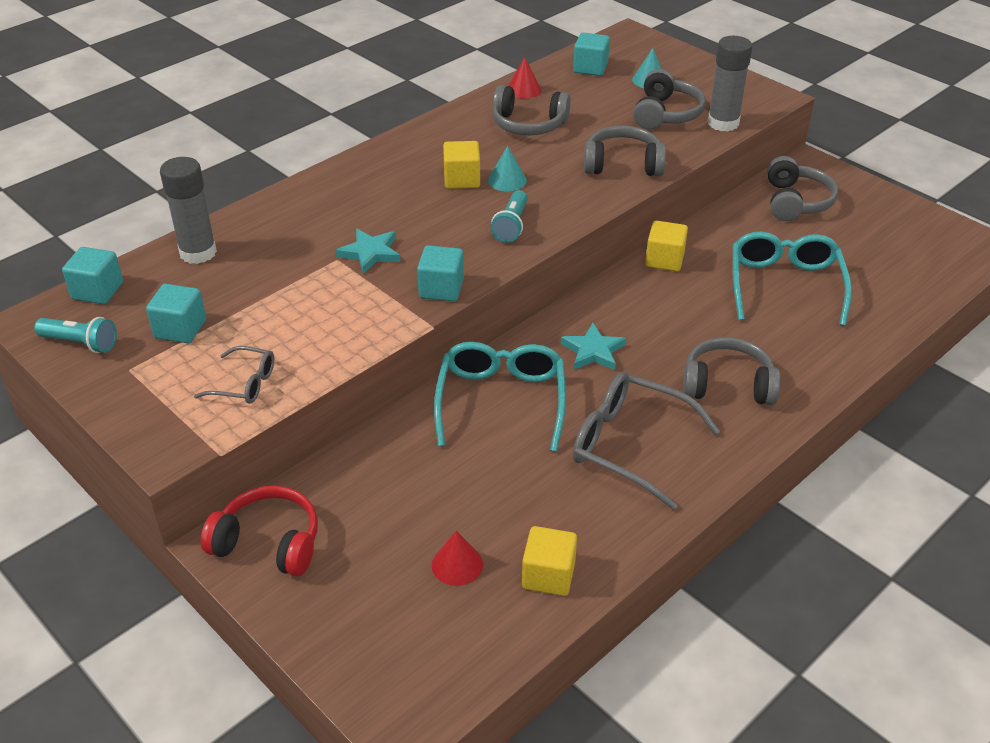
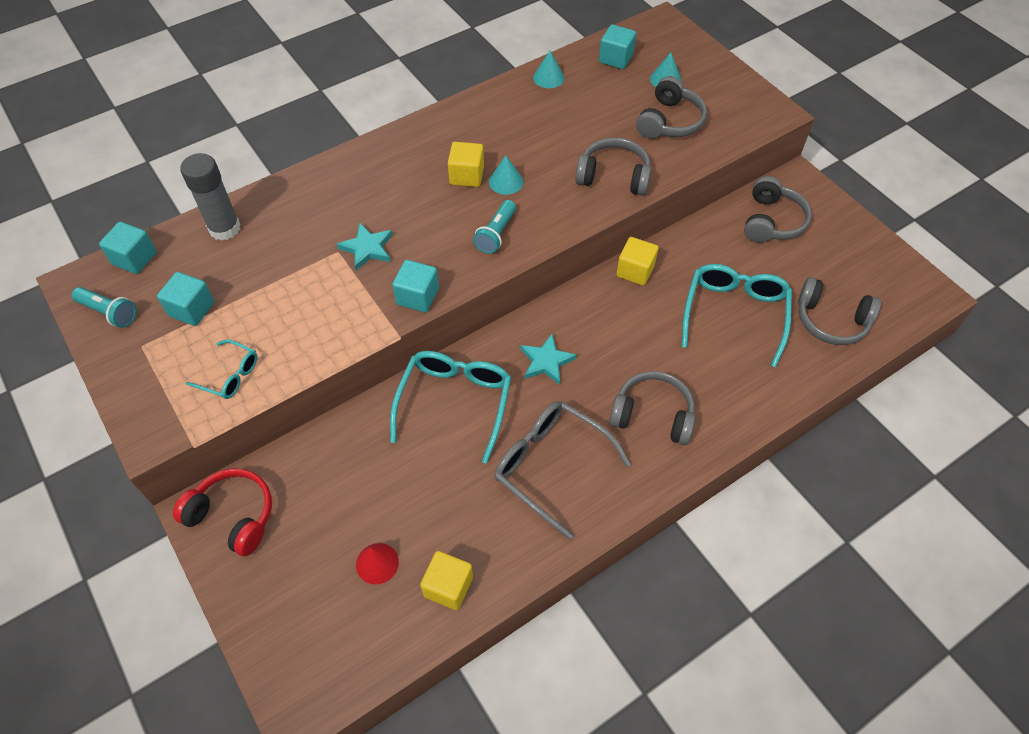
camera: 10 degrees right, 15 degrees up
(245, 384) = (230, 375): grey glasses -> turquoise glasses
(523, 90) = (548, 77): red cone -> turquoise cone
(528, 125) = (542, 119): grey headphones -> grey headphones (831, 321)
(723, 123) = (719, 139): grey glue stick -> none

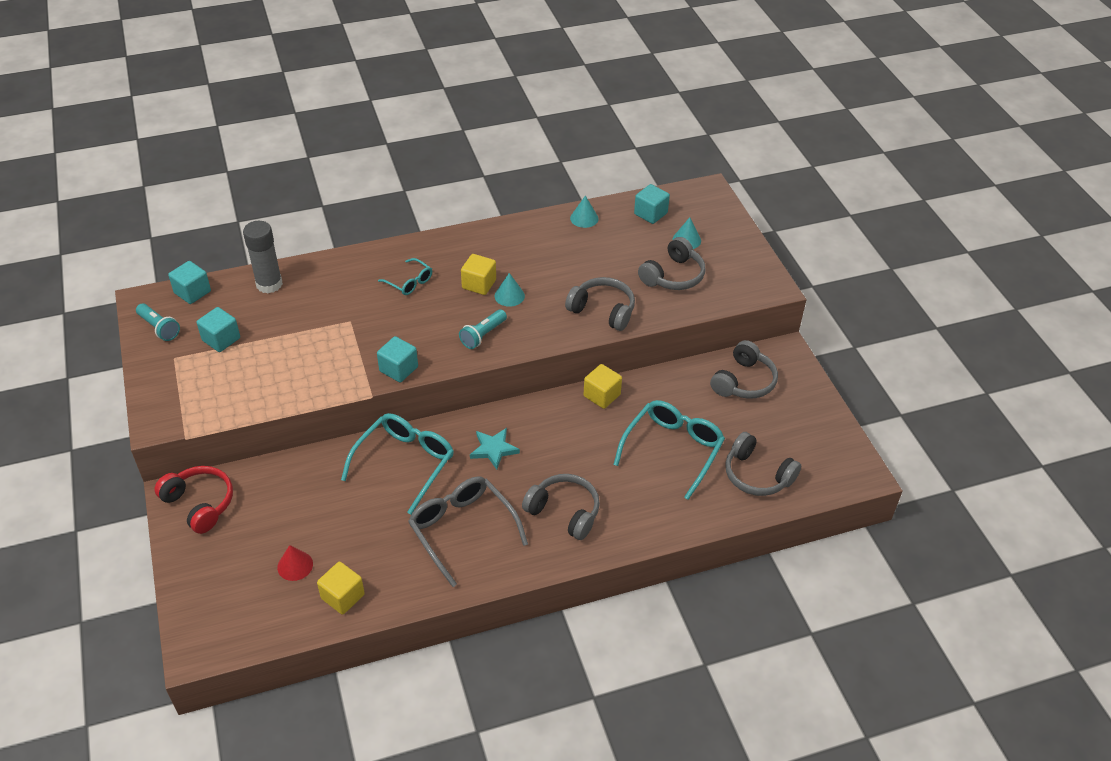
camera: 15 degrees right, 10 degrees down
(230, 375) = (231, 394): turquoise glasses -> turquoise glasses (409, 282)
(367, 248) = (374, 324): turquoise star -> none

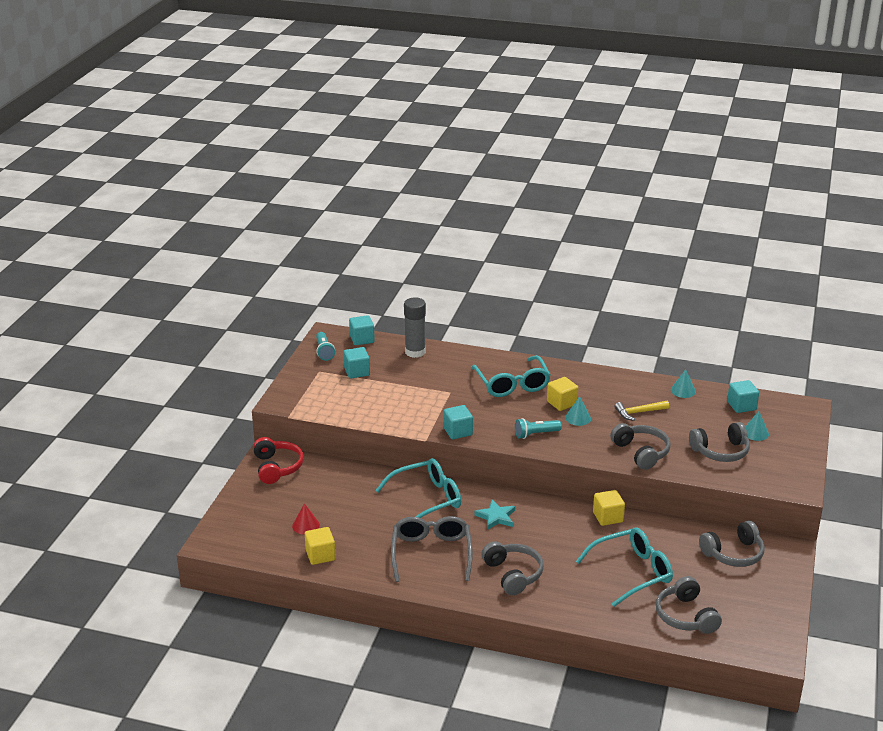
camera: 35 degrees right, 15 degrees down
(409, 282) = (512, 384): turquoise glasses -> turquoise glasses, size x1.88
(563, 263) = (638, 412): none -> yellow hammer

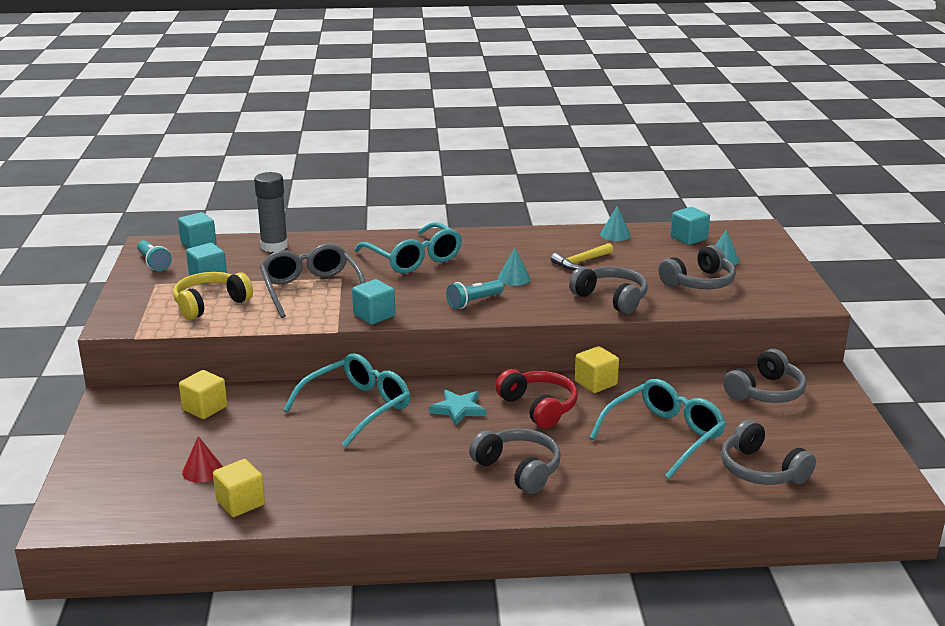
camera: 20 degrees left, 5 degrees down
(277, 467) = (131, 410): red headphones -> red headphones (539, 407)
(349, 398) = (210, 304): none -> yellow headphones
(431, 553) = (396, 468): grey glasses -> grey glasses (311, 290)
(561, 403) = (485, 267): yellow cube -> yellow cube (205, 408)

